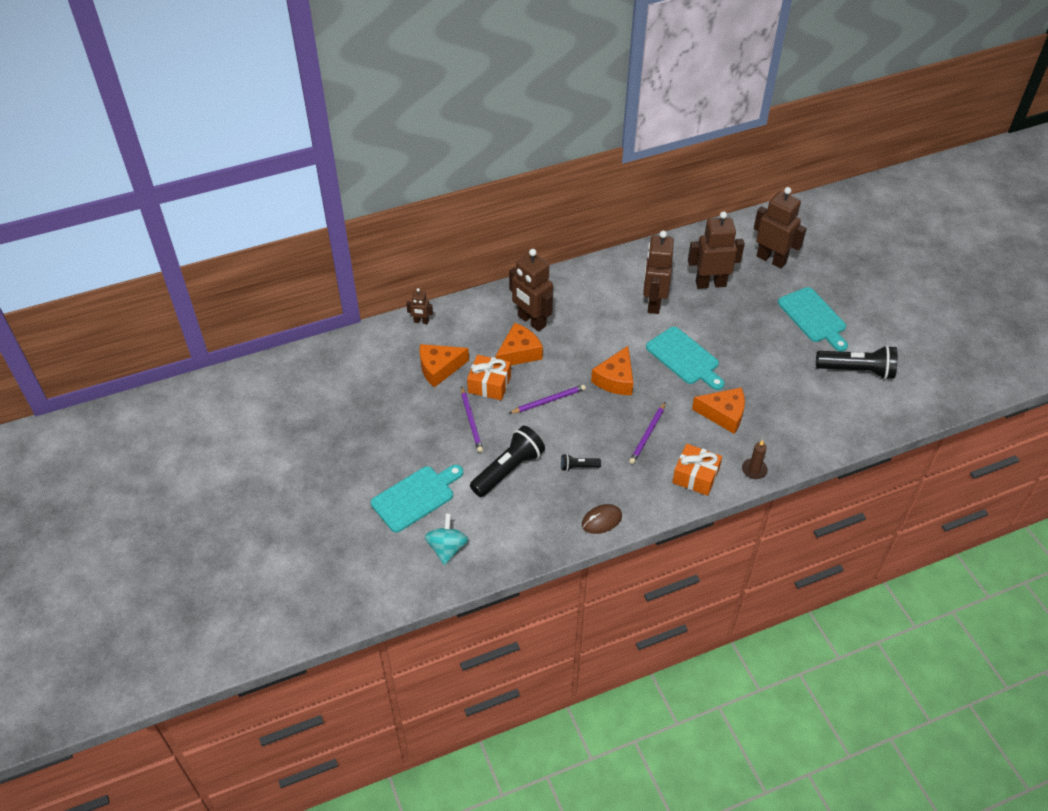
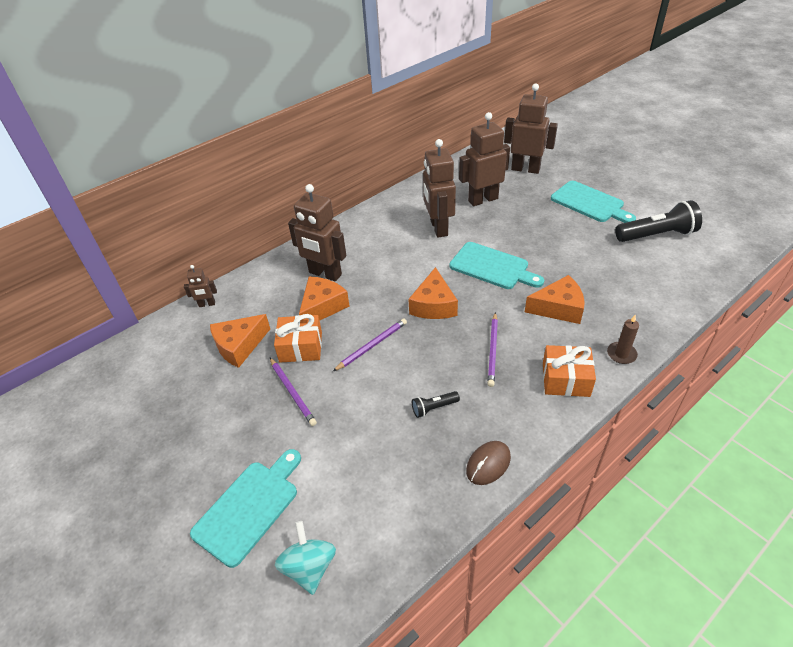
camera: 15 degrees left, 5 degrees down
(508, 469) = (354, 436): black flashlight -> none

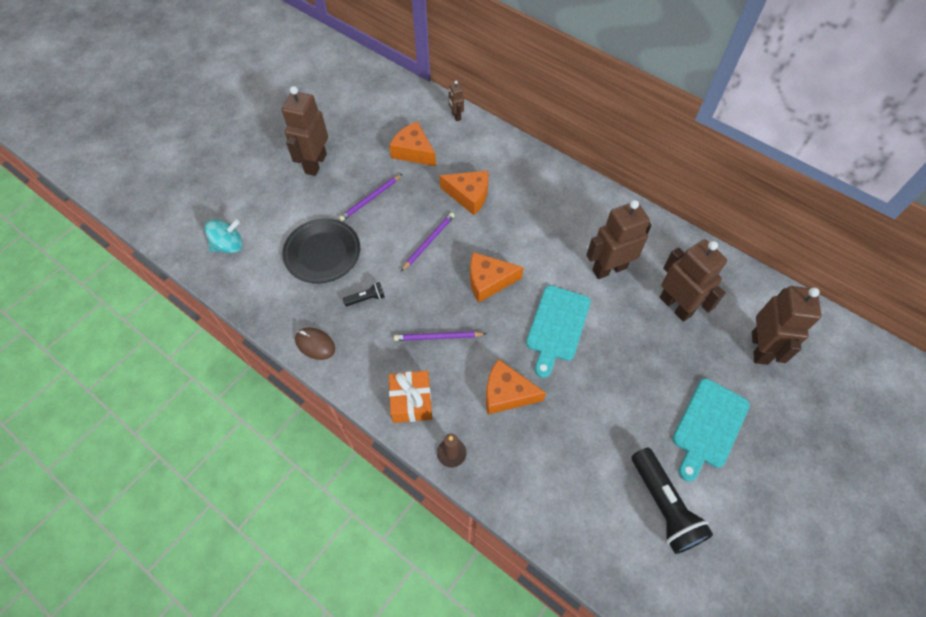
camera: 75 degrees right, 15 degrees up
(249, 508) = (270, 201): turquoise cutting board -> none
(301, 347) = (419, 192): orange gift -> none
(325, 274) = (512, 187): brown robot -> brown robot (315, 163)
(357, 448) = (322, 253): none -> black plate
(372, 345) = (428, 242): purple pencil -> purple pencil turned 90 degrees counterclockwise
(434, 408) = (366, 298): black flashlight -> black flashlight turned 105 degrees clockwise
(558, 308) = (507, 393): orange cheese -> orange cheese turned 120 degrees clockwise

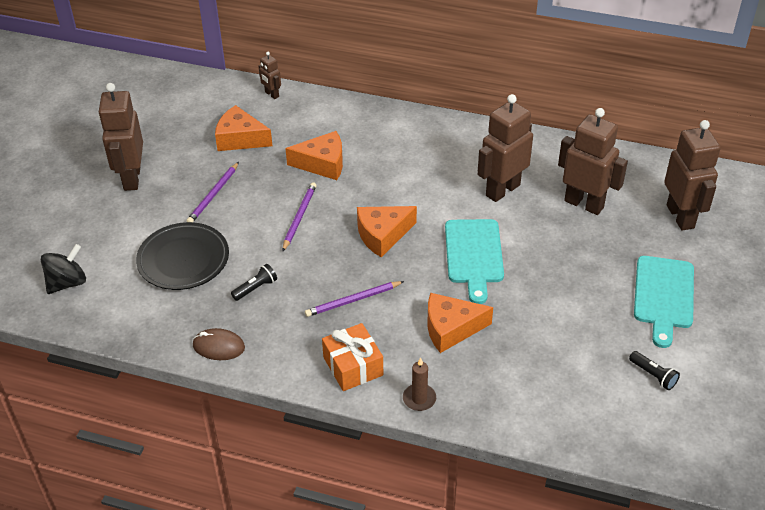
camera: 20 degrees left, 15 degrees down
(229, 245) = (67, 283): turquoise spinning top -> black spinning top
(664, 506) = (653, 375): black flashlight -> black flashlight, size x0.48

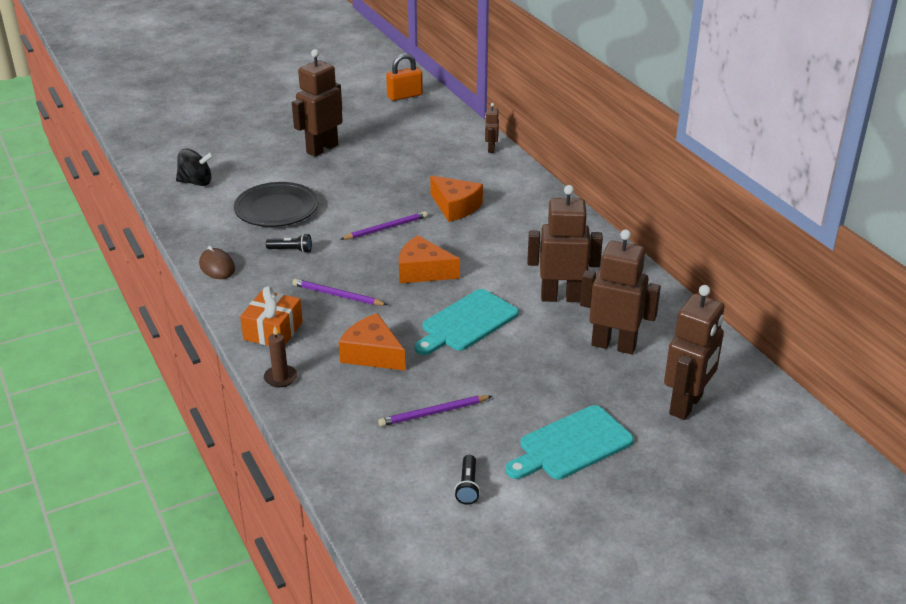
camera: 45 degrees right, 10 degrees down
(124, 84) = (404, 96): none -> orange padlock
(213, 195) = (354, 185): purple pencil -> purple pencil (433, 413)
(240, 139) = (425, 163): orange cheese -> none
(584, 204) = (613, 345): brown robot -> brown robot turned 60 degrees counterclockwise

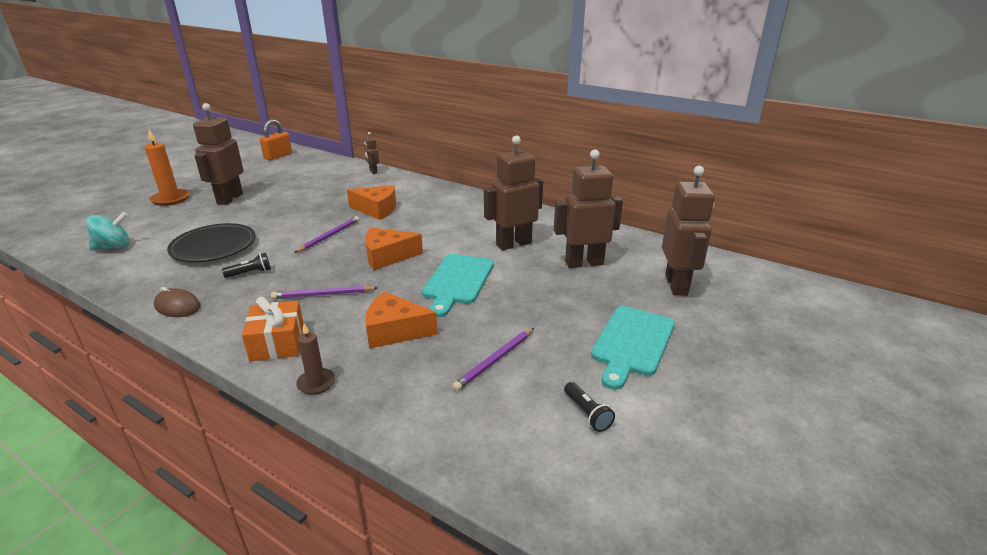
camera: 30 degrees left, 5 degrees down
(196, 182) = (114, 247): black spinning top -> turquoise spinning top
(269, 134) = (171, 199): none -> orange candle

